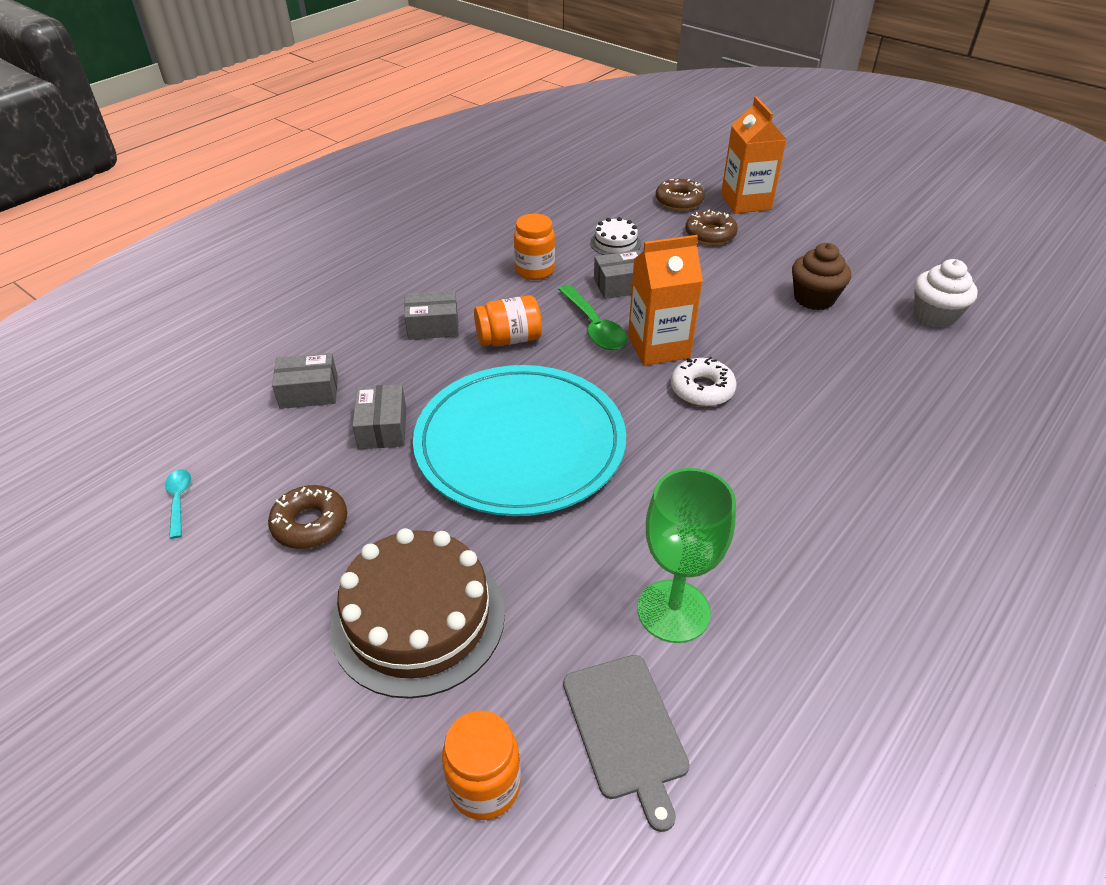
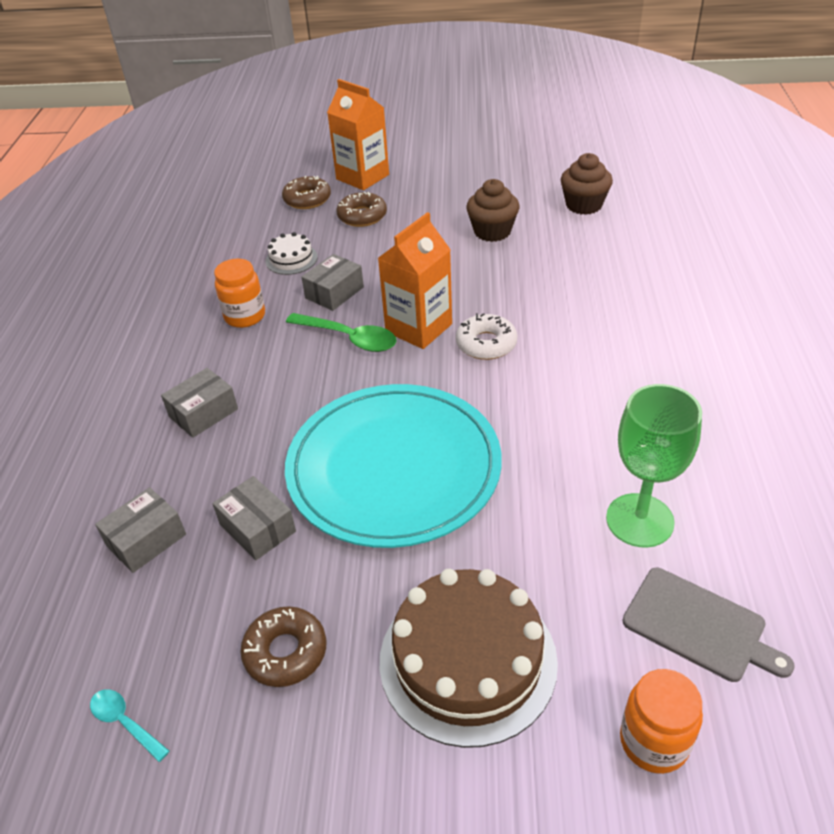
camera: 35 degrees left, 0 degrees up
(509, 339) = (288, 387): orange jar -> none
(934, 315) = (583, 205): white cupcake -> brown cupcake

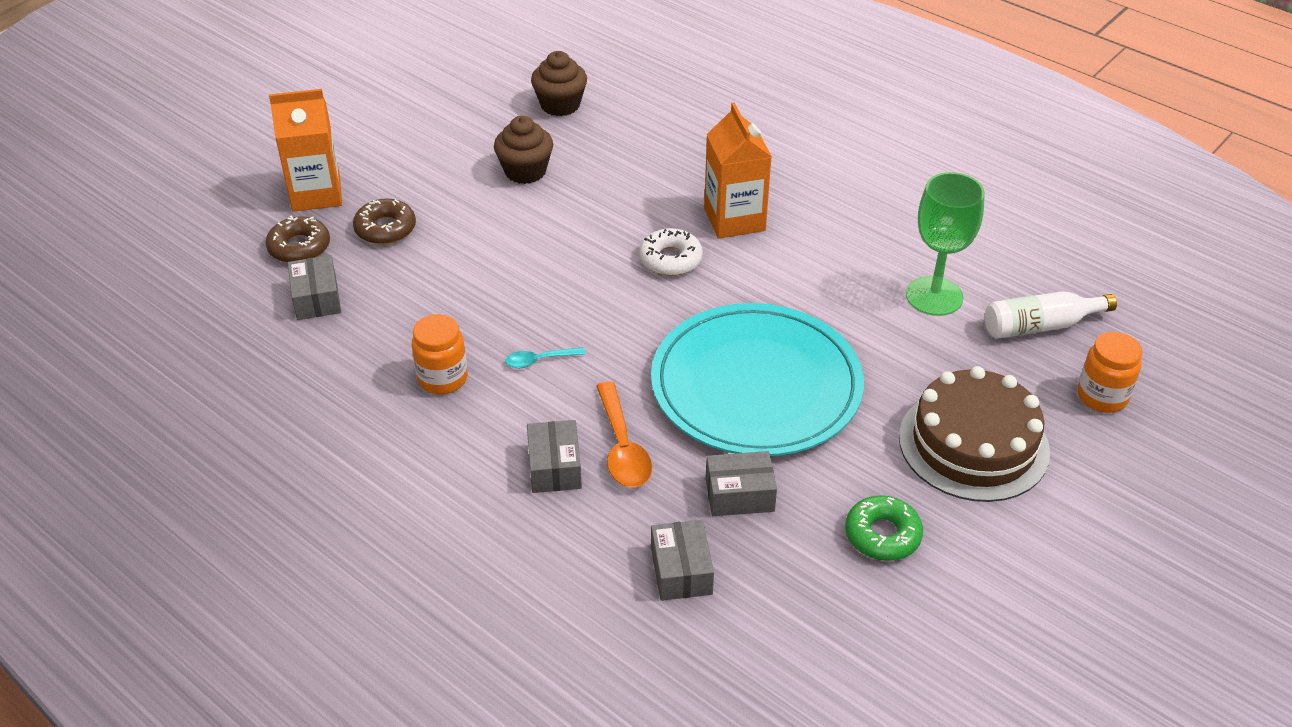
camera: 55 degrees left, 0 degrees up
(125, 722) = (867, 657): turquoise spoon -> turquoise spoon (539, 360)
(254, 434) = (622, 447): none -> orange spoon
(285, 652) = (882, 535): brown donut -> green donut
(291, 259) = (391, 307): white cake -> none
(334, 292) = (484, 306): grey box -> grey box (316, 299)
(349, 338) = (564, 329): green spoon -> none
(418, 328) = (602, 283): orange carton -> orange carton (734, 219)
(699, 626) = (1040, 326): grey cutting board -> white bottle

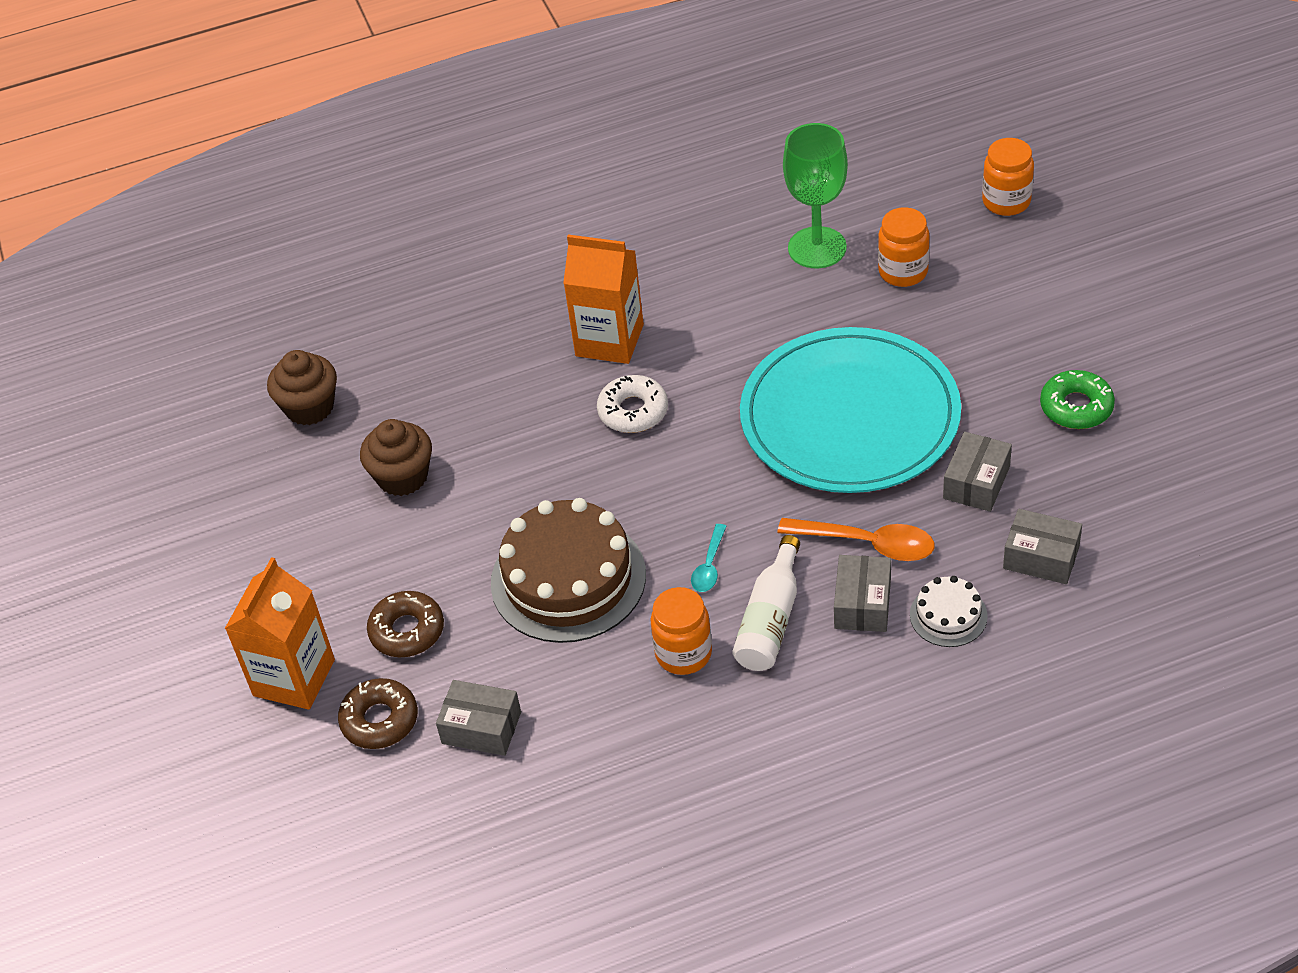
camera: 55 degrees left, 5 degrees up
(555, 467) = (862, 604): grey box -> grey box turned 75 degrees clockwise
(575, 528) = (948, 615): none -> white cake
(952, 359) = (903, 271): none -> orange jar
(973, 444) = (1010, 304): brown cake -> brown cake (568, 579)
(1040, 326) = (900, 198): white bottle -> white bottle (770, 620)

